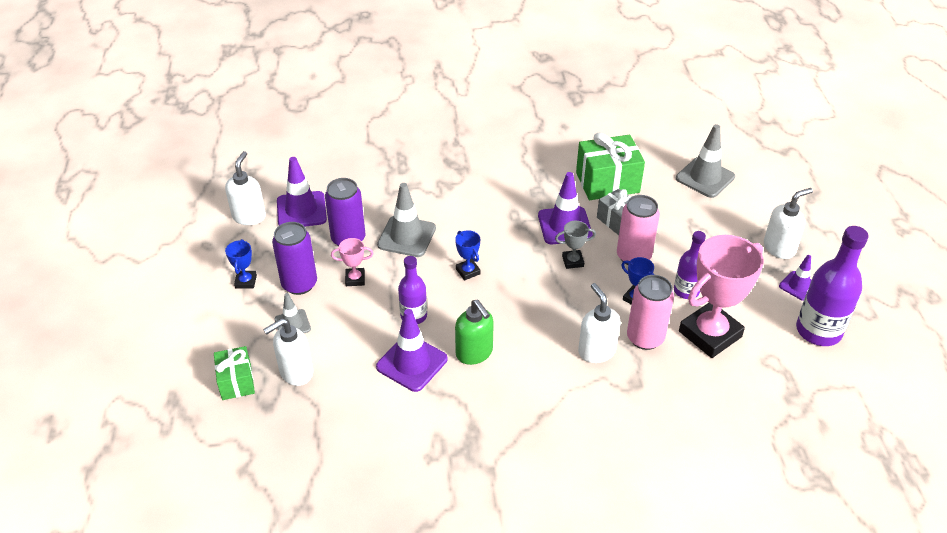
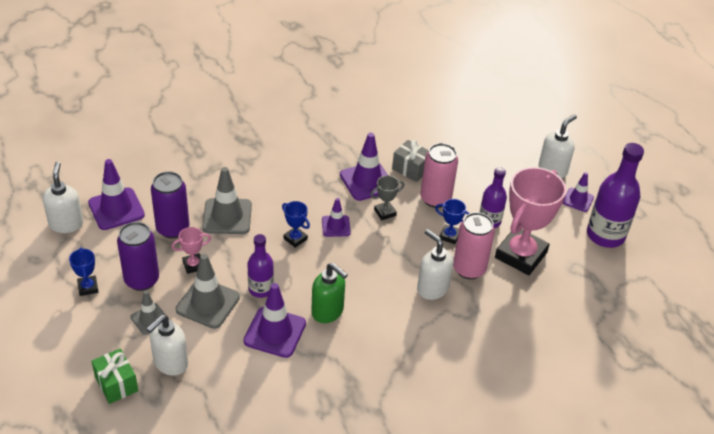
camera: 20 degrees left, 0 degrees up
(515, 266) = (336, 226): none -> purple traffic cone
(607, 182) = (390, 135): green gift -> none
(705, 177) = (472, 117): grey traffic cone -> grey traffic cone (208, 303)

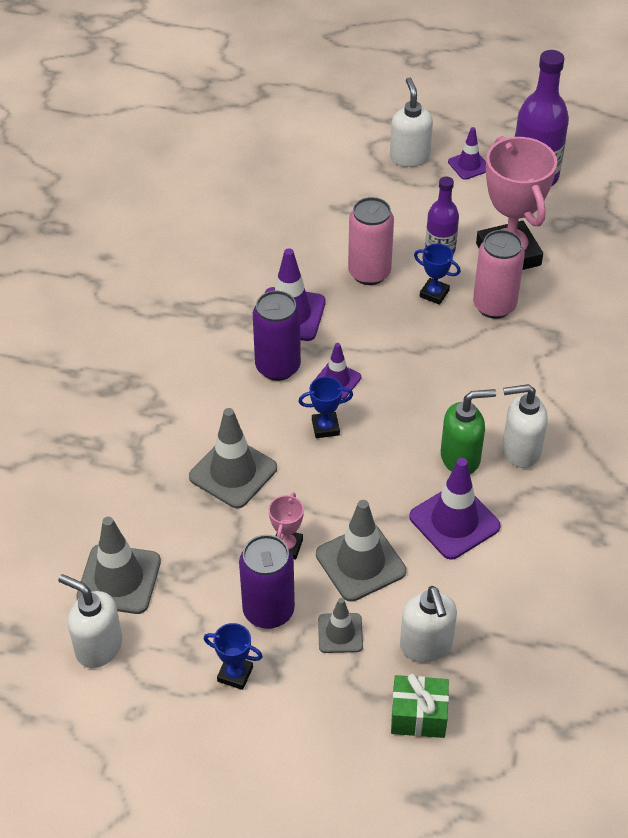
camera: 50 degrees left, 5 degrees up
(116, 209) = (119, 579): purple traffic cone -> grey traffic cone
(172, 228) = (206, 537): purple can -> purple can (278, 367)
(261, 289) = (378, 500): purple bottle -> none
(385, 212) = (353, 326): grey trophy -> none
(411, 169) = (305, 266): grey gift -> none
(432, 288) = (497, 351): white soap dispenser -> white soap dispenser (520, 450)
(449, 236) = (434, 293): blue trophy -> blue trophy turned 60 degrees clockwise

